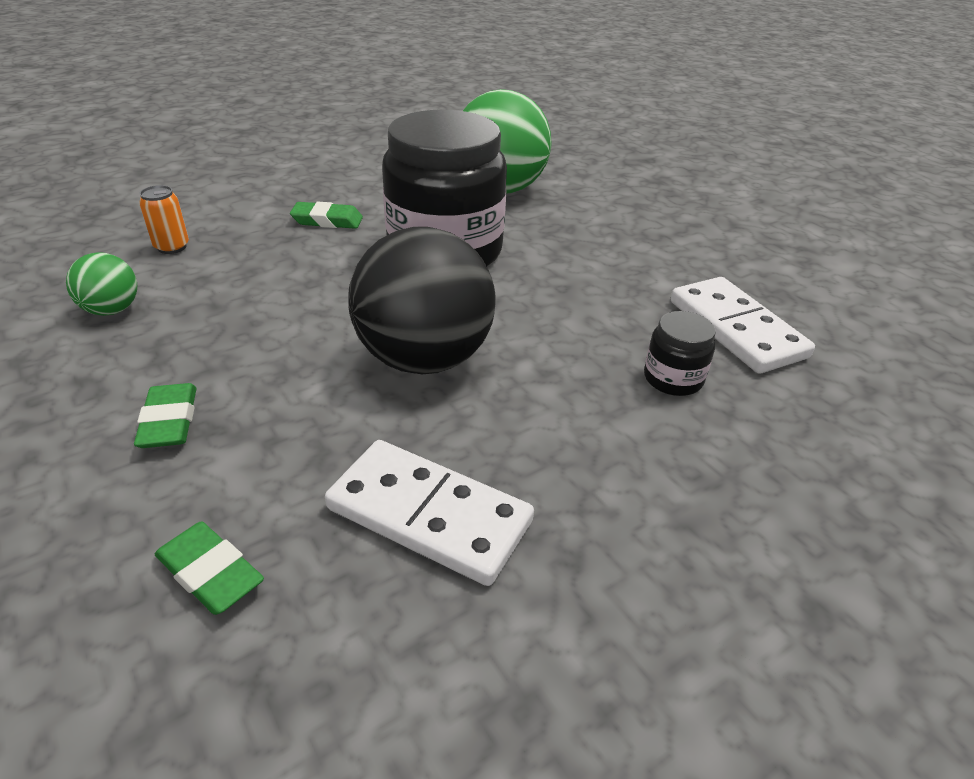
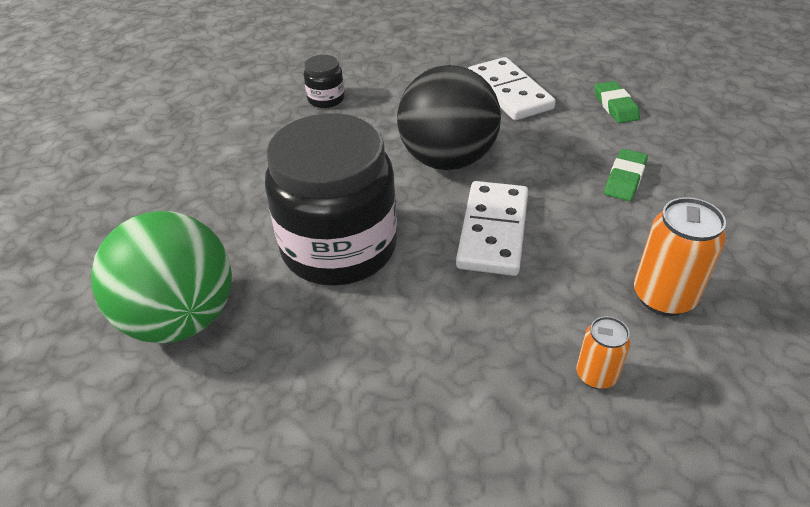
camera: 140 degrees left, 5 degrees up
(112, 310) = (663, 297): green ball -> orange can
(327, 221) = (408, 347): green eraser -> none
(736, 329) = (246, 107): white domino -> white domino (493, 231)

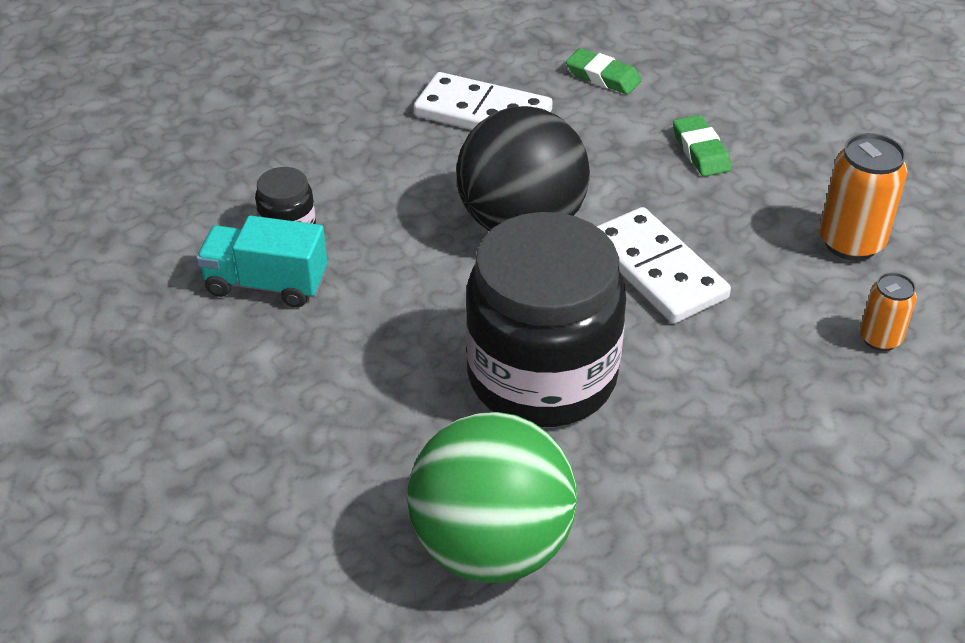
camera: 45 degrees left, 0 degrees up
(278, 119) = (266, 284): none -> turquoise truck

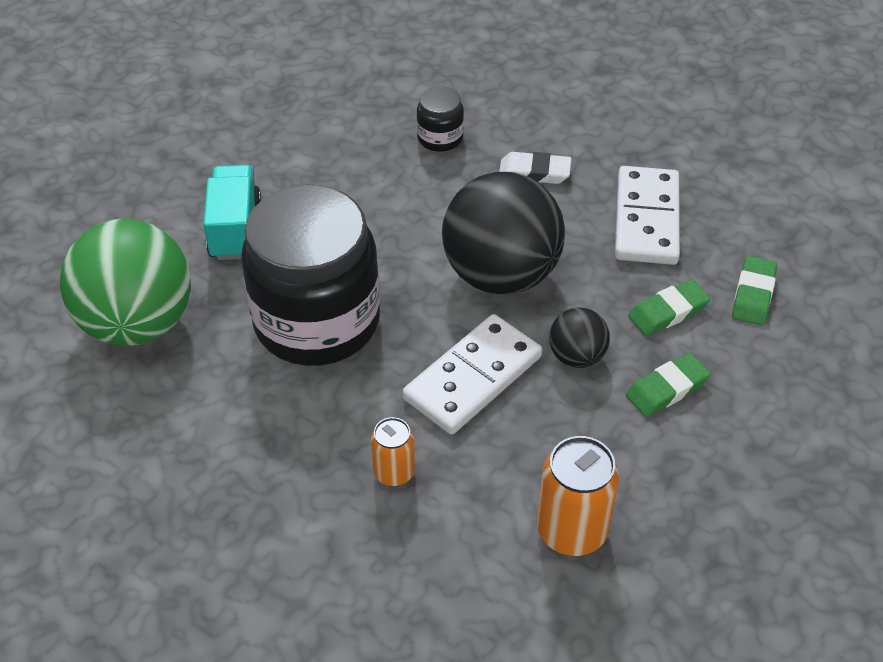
camera: 75 degrees right, 5 degrees up
(266, 284) = (372, 142): turquoise truck -> turquoise truck (235, 229)
(380, 170) = (534, 172): none -> white eraser
(608, 129) = (668, 312): none -> green eraser
(647, 196) = (576, 356): none -> black ball
(880, 338) = (434, 564): orange can -> orange can (394, 473)

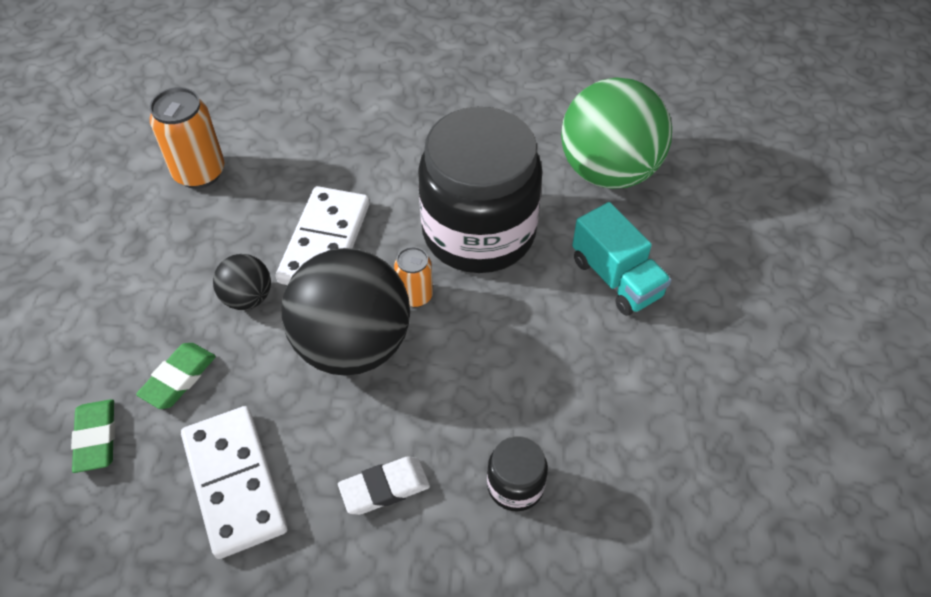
camera: 150 degrees right, 5 degrees up
(394, 473) = (343, 156): orange can -> orange can (415, 296)
(667, 389) = (159, 303): green eraser -> none

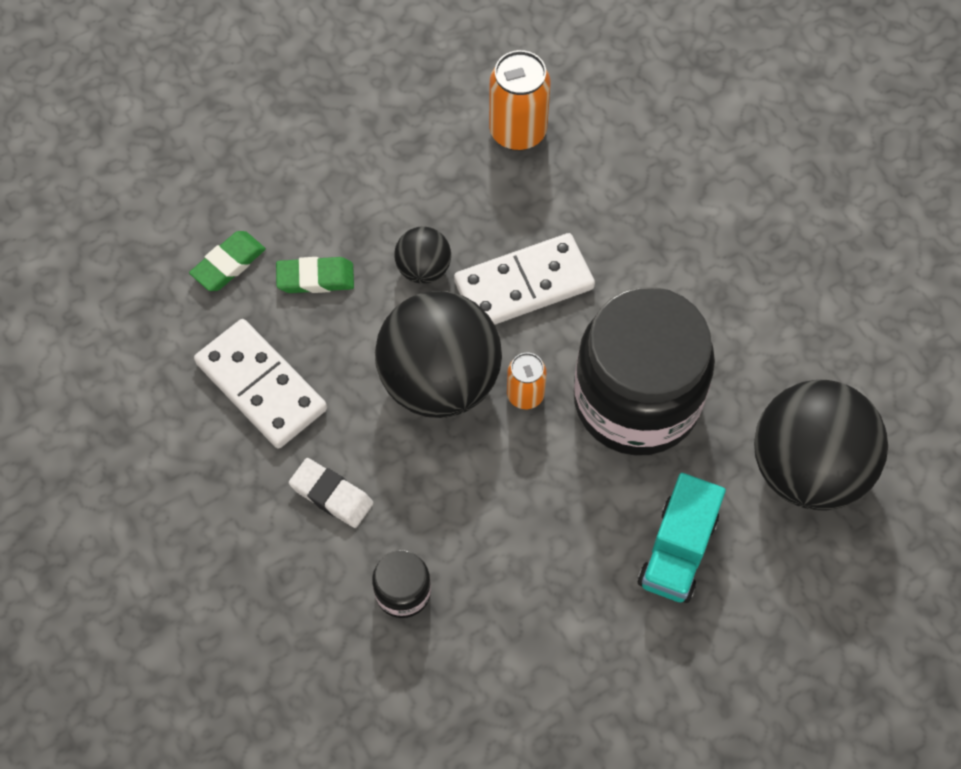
camera: 55 degrees right, 10 degrees up
(235, 482) = (261, 386): white domino -> white domino turned 75 degrees counterclockwise
(608, 171) = (807, 469): green ball -> black ball

